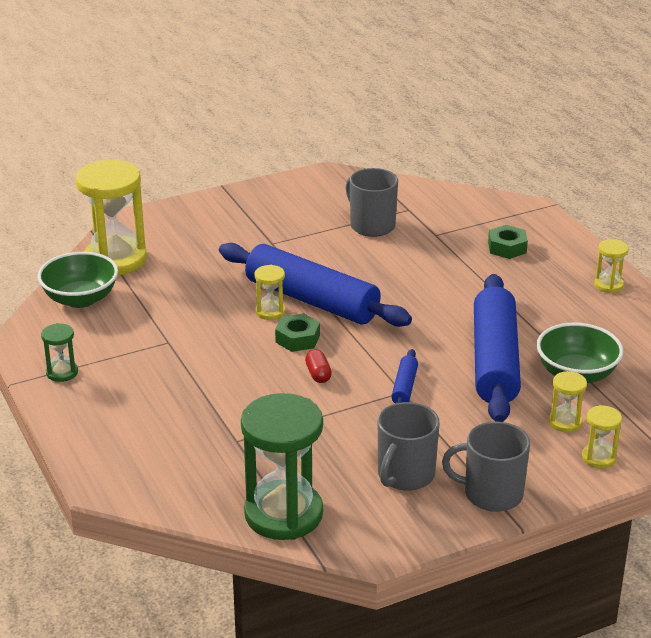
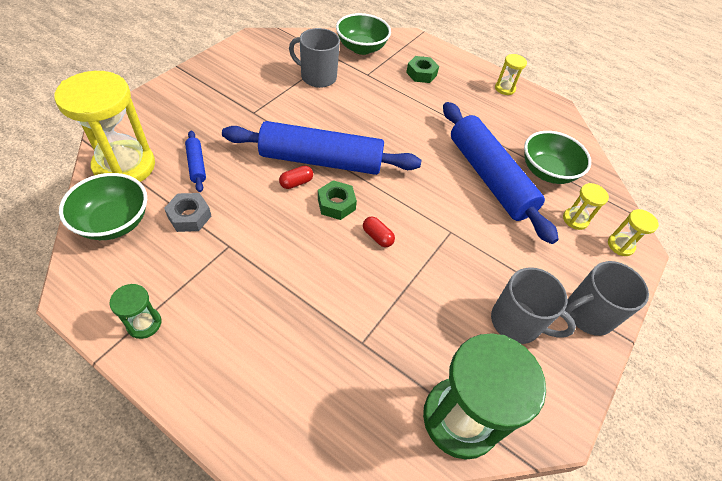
camera: 35 degrees left, 20 degrees up
(148, 311) = (189, 216): none -> grey nut
(270, 312) = (296, 183): yellow hourglass -> red capsule
(404, 387) = (449, 226): blue rolling pin -> blue rolling pin (196, 165)
(405, 475) = (517, 322): grey mug -> grey mug turned 60 degrees counterclockwise
(452, 207) = (361, 48): none -> green bowl

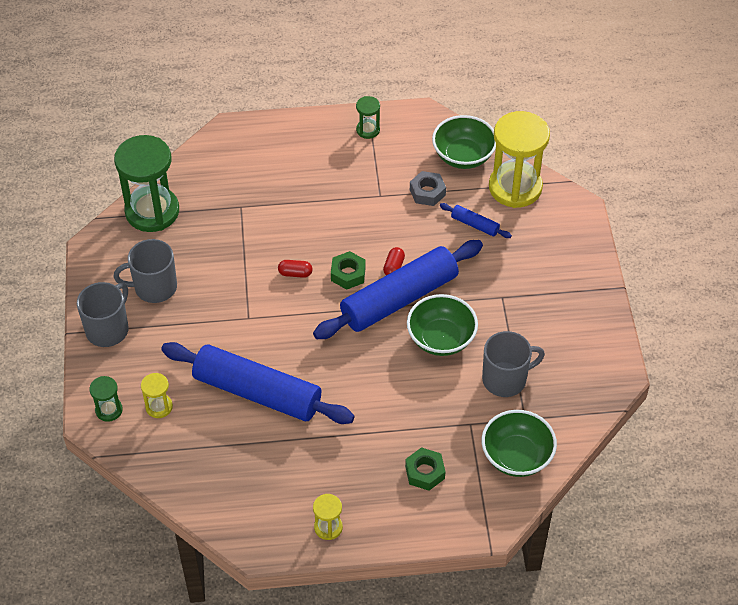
camera: 145 degrees right, 0 degrees up
(547, 172) = (213, 441): green bowl -> green bowl (441, 339)
(620, 245) = (109, 410): yellow hourglass -> green hourglass

